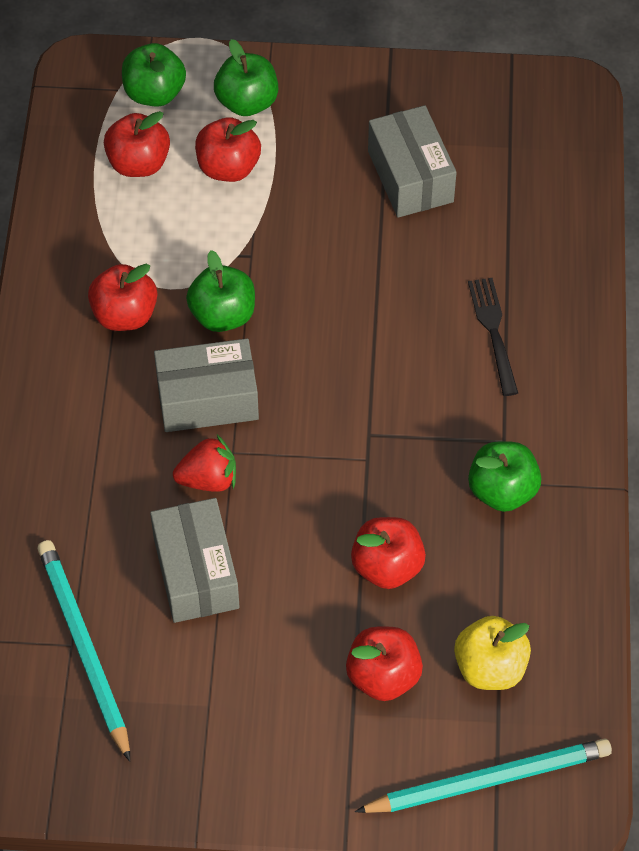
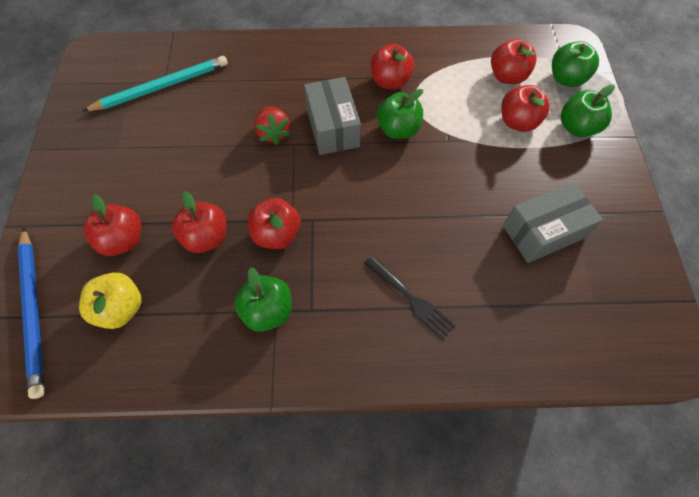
camera: 85 degrees right, 5 degrees up
(196, 572) = (207, 133): grey box -> none
(389, 478) = (277, 234): none -> red apple
(489, 779) = (34, 311): turquoise pencil -> blue pencil
(494, 332) = (410, 298): black fork -> black fork turned 60 degrees clockwise

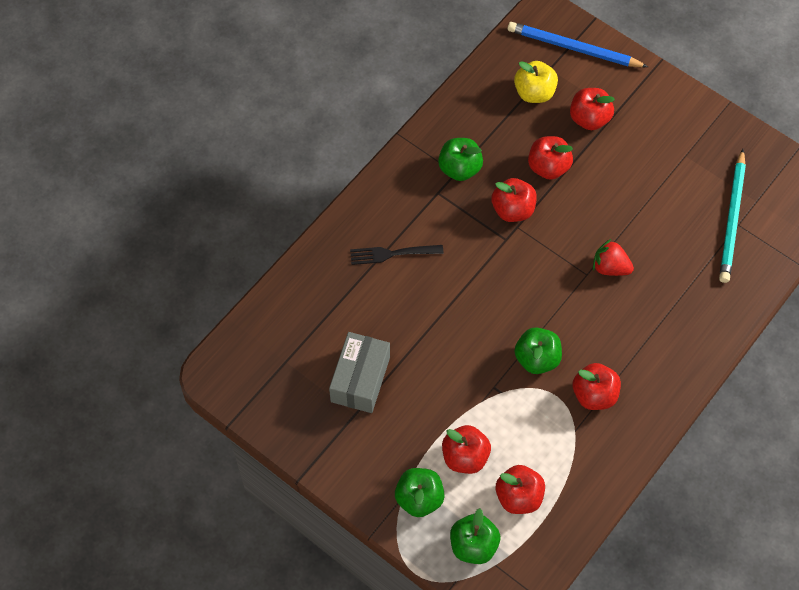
camera: 130 degrees right, 0 degrees up
(332, 127) = (580, 313): grey box -> none

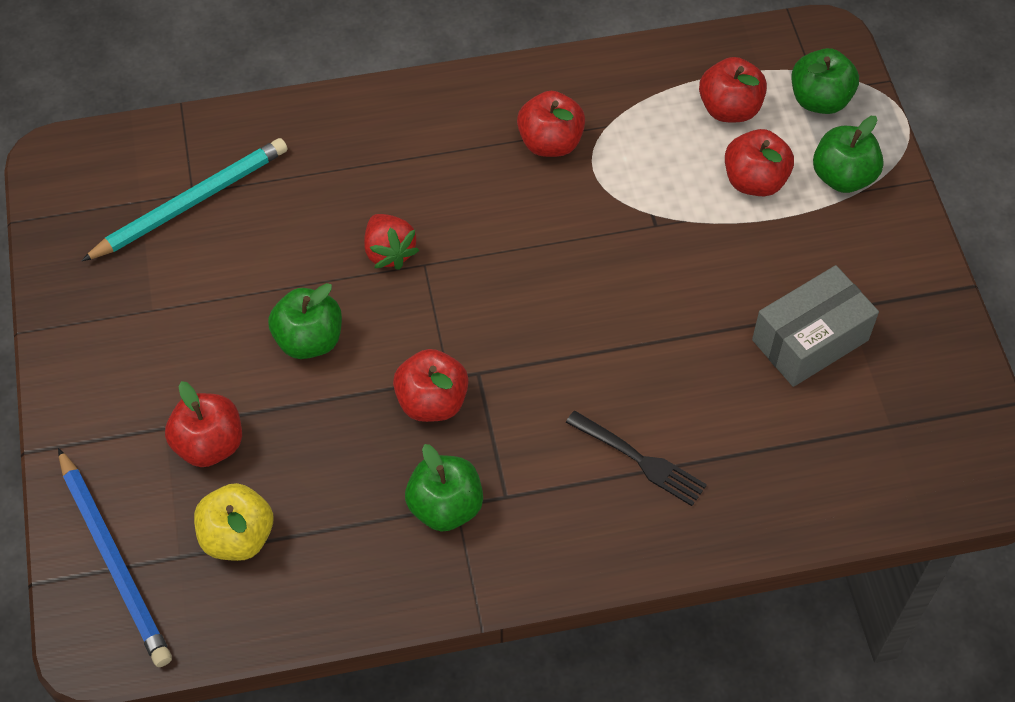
camera: 140 degrees left, 5 degrees down
(537, 359) = (577, 219): green apple -> green apple (309, 340)
(548, 167) = (331, 421): red apple -> none

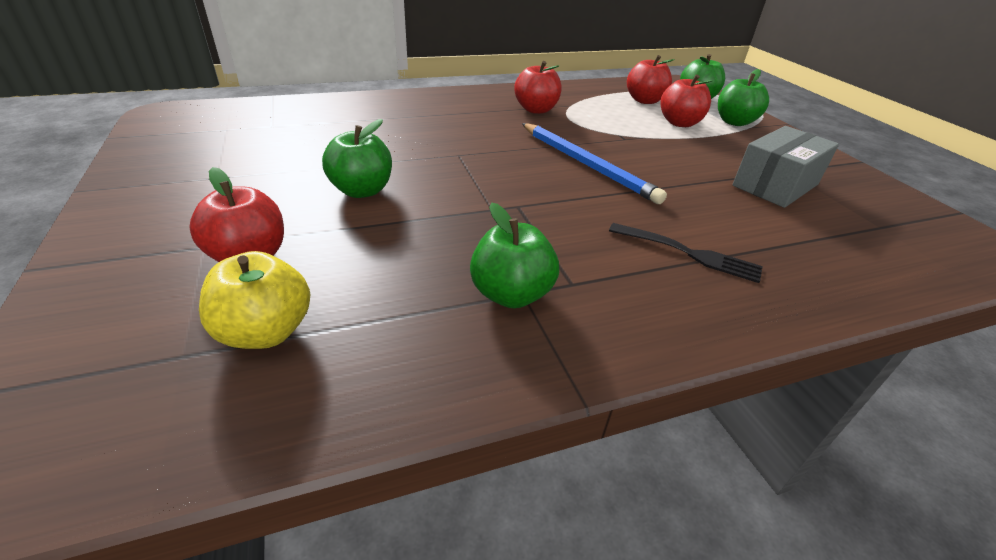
camera: 10 degrees left, 20 degrees down
(115, 561) = (87, 365): blue pencil -> blue pencil (587, 164)
(191, 202) = (269, 129): turquoise pencil -> none
(389, 252) = (429, 149): red strawberry -> none
(432, 402) = (480, 223): red apple -> none

